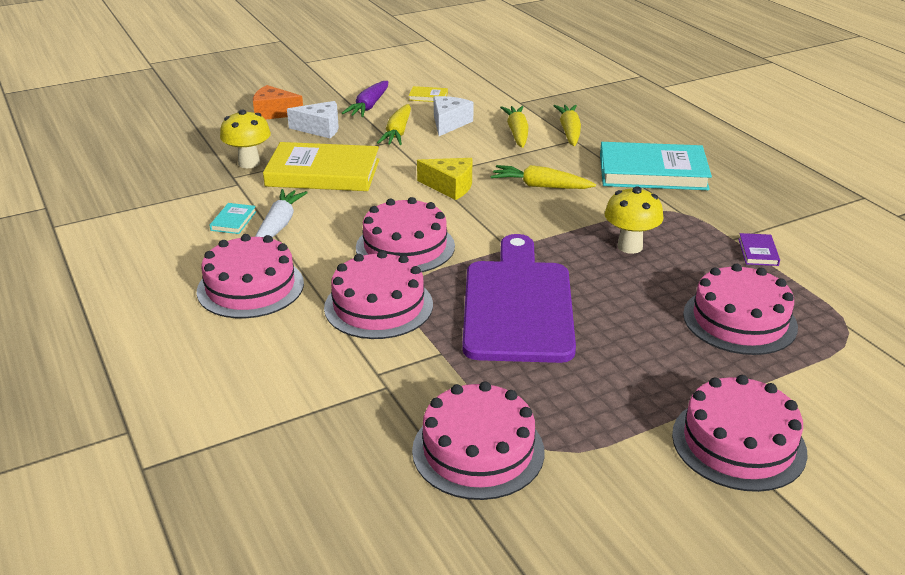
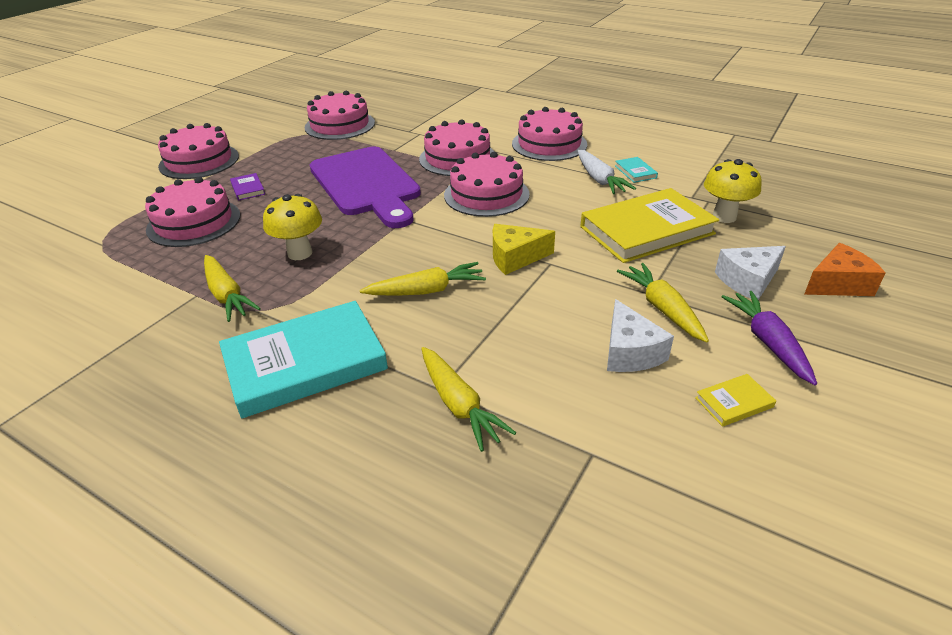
camera: 150 degrees right, 5 degrees up
(517, 133) = (526, 370): yellow carrot -> yellow carrot (227, 295)
(758, 252) = (170, 288): purple book -> purple book (248, 189)

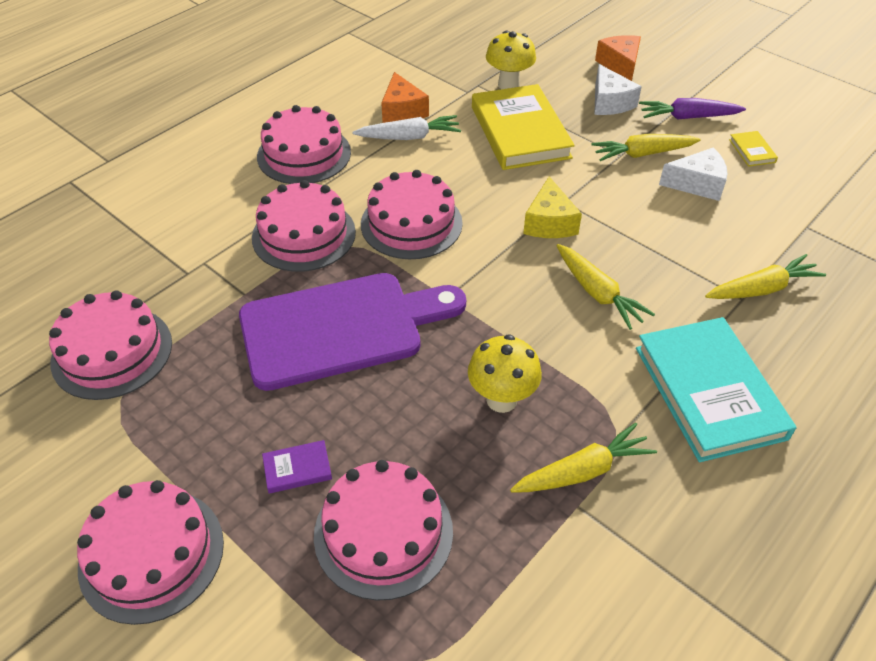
camera: 80 degrees left, 10 degrees up
(426, 291) = (597, 293): yellow carrot -> yellow carrot turned 150 degrees clockwise
(635, 172) = (402, 111): turquoise book -> orange cheese

